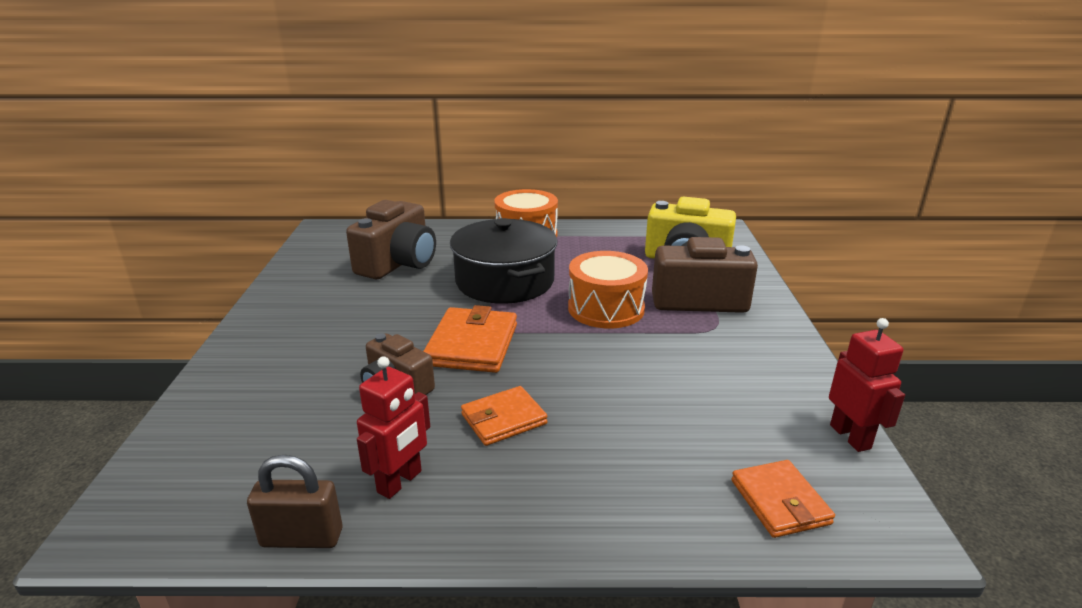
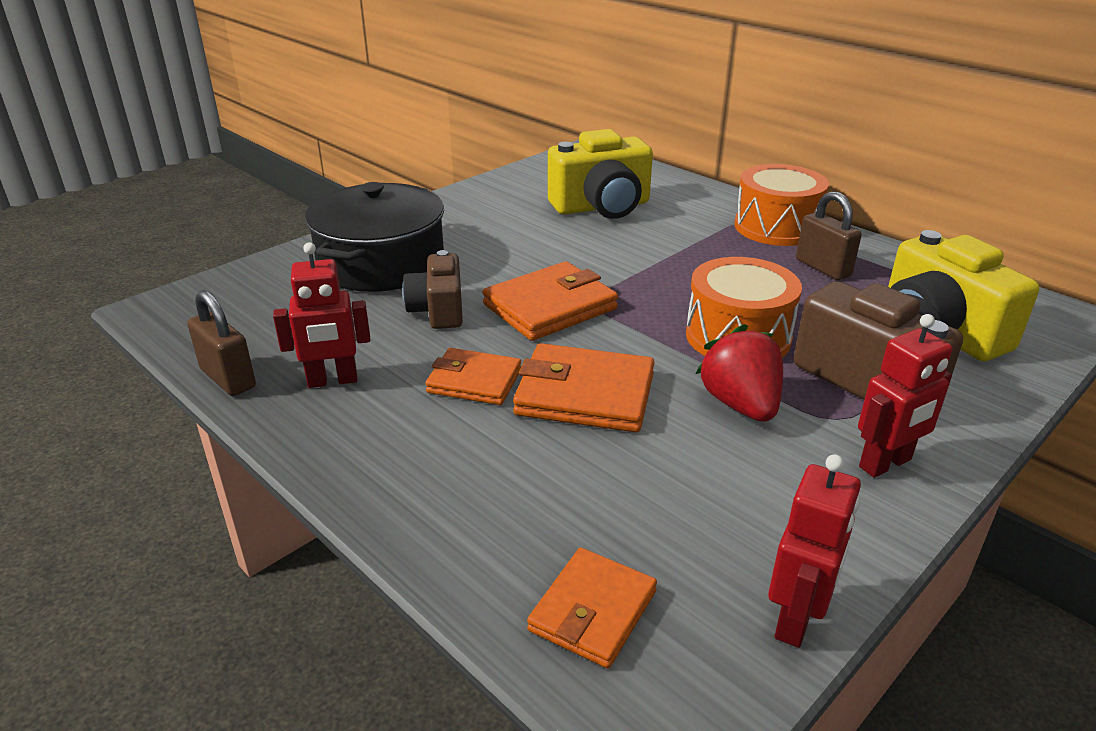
camera: 45 degrees right, 5 degrees up
(398, 263) = (602, 207): brown camera -> yellow camera
(505, 281) = (675, 264): black pot -> black pot (381, 263)
(582, 387) = (585, 394): none -> orange wallet
(586, 249) = (823, 268): none -> brown padlock
(666, 345) = (740, 404): none -> red strawberry
(766, 338) = (885, 464): none -> red robot

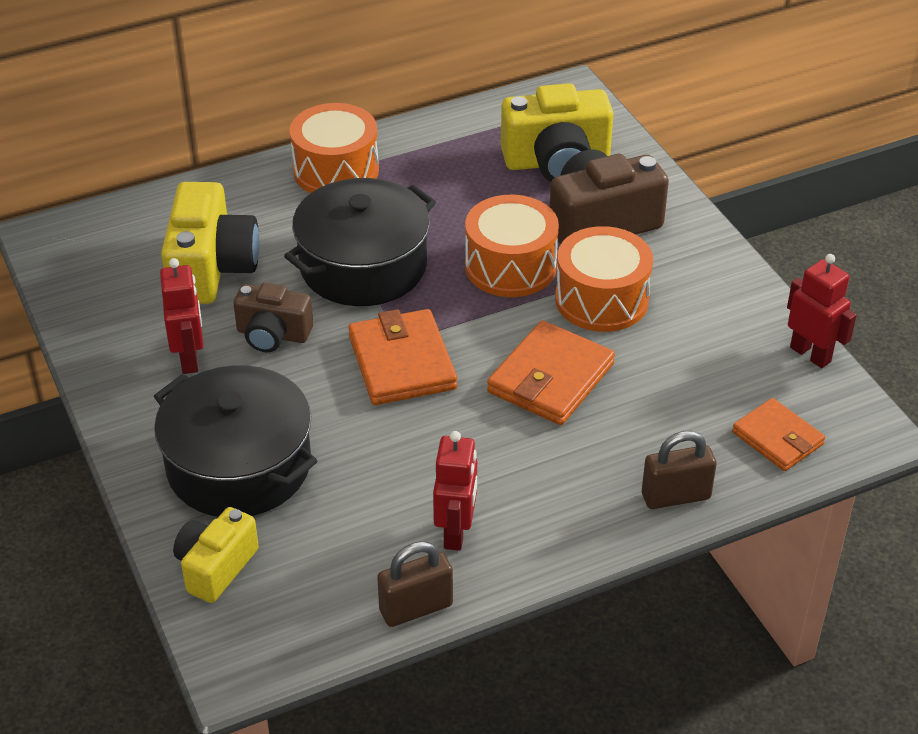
camera: 70 degrees left, 10 degrees up
(264, 278) = (216, 567): none -> yellow camera
(438, 310) = (366, 440): brown camera -> brown camera (273, 334)
(474, 381) = (500, 439): orange wallet -> none
(663, 263) = (363, 266): none -> black pot
(740, 404) = (601, 299): red strawberry -> orange drum
(823, 268) = (428, 176): brown padlock -> brown padlock (675, 496)
(885, 464) = (694, 259): red robot -> red robot (189, 359)

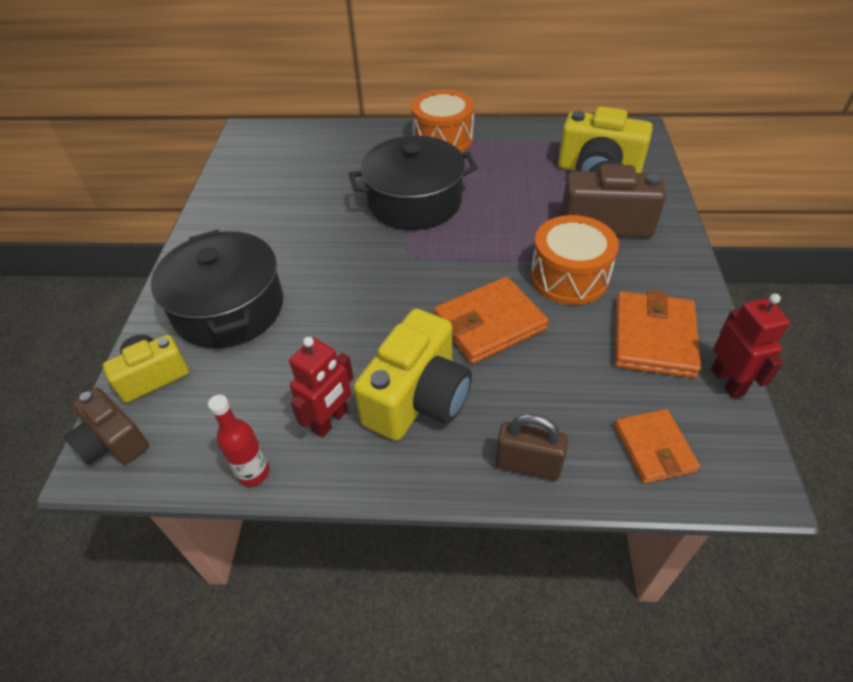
camera: 30 degrees right, 5 degrees up
(189, 359) = (261, 227): red robot -> none
(211, 268) = (320, 176): yellow camera -> yellow camera (418, 398)
(273, 334) = (323, 228): brown camera -> brown camera (113, 442)
(402, 362) = (391, 274): orange wallet -> orange wallet (653, 338)
(416, 608) = (253, 473): brown padlock -> red bottle
(510, 266) = (516, 232): orange drum -> none

